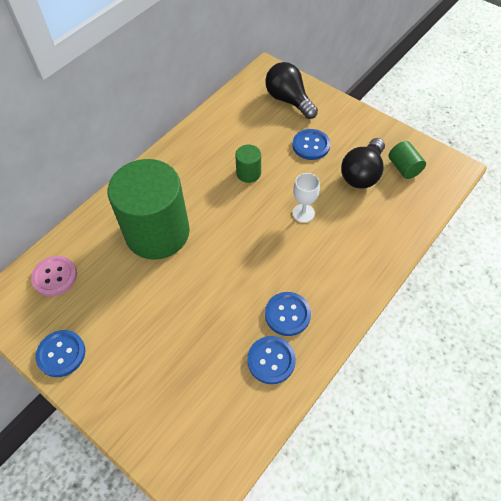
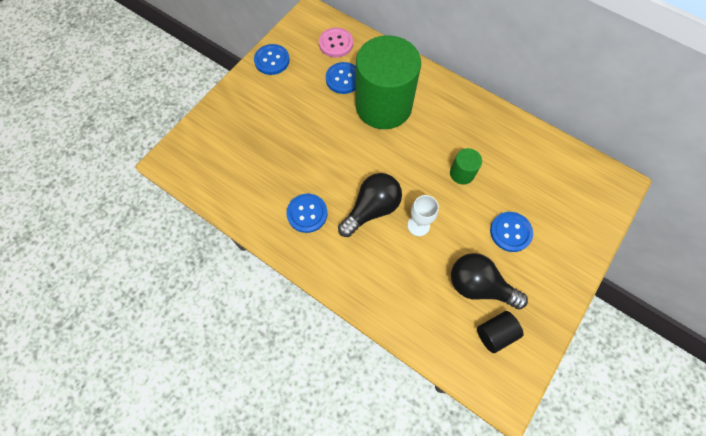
camera: 85 degrees right, 10 degrees up
(271, 360) = (265, 202): blue button -> blue button (343, 79)
(289, 100) = (575, 208): black light bulb -> black light bulb (372, 209)
(404, 168) = (495, 333): green cylinder -> black cylinder

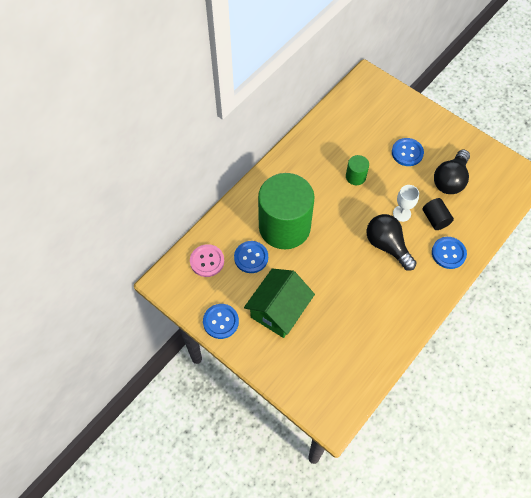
camera: 85 degrees left, 5 degrees down
(285, 107) = (279, 310): none -> green house
(307, 213) = (391, 296): blue button -> blue button (448, 253)
(495, 333) = (484, 176): black cylinder -> black cylinder (435, 219)

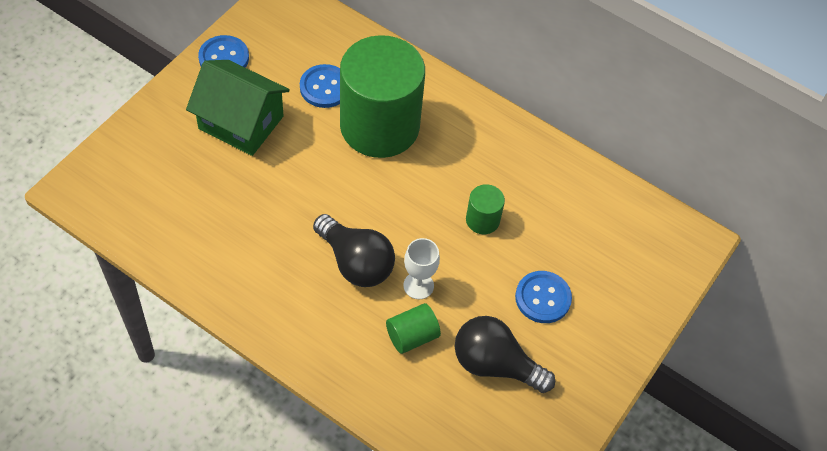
camera: 80 degrees right, 5 degrees down
(207, 261) = (316, 38): pink button -> none
(387, 245) = (355, 262): black light bulb -> black light bulb turned 90 degrees clockwise
(435, 219) = (412, 336): black cylinder -> green cylinder
(448, 253) = (347, 353): blue button -> none

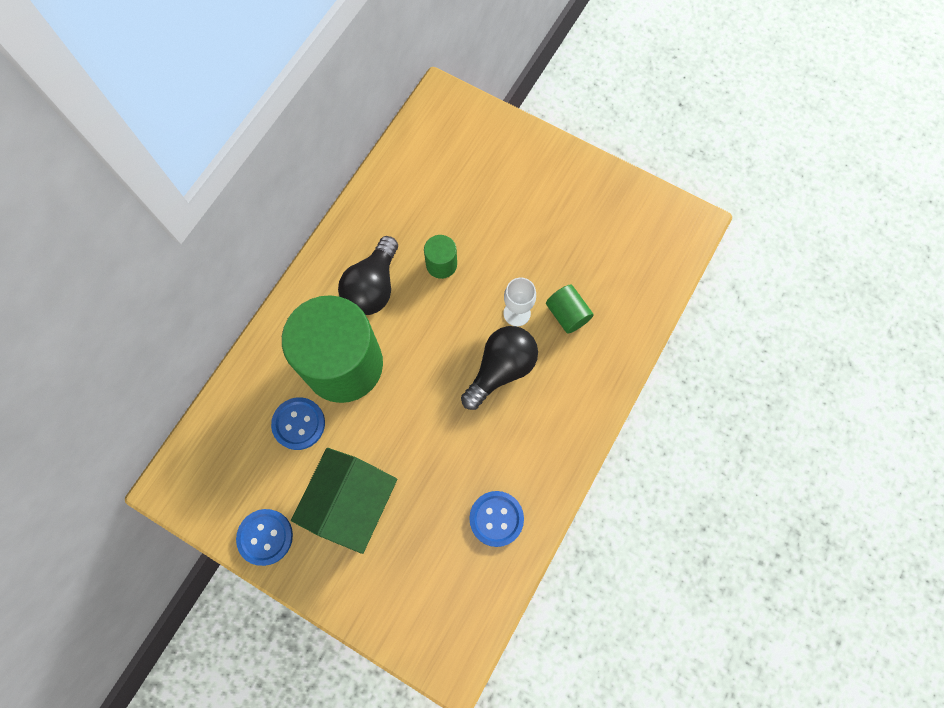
camera: 90 degrees left, 15 degrees up
(495, 364) = (582, 247): black light bulb -> black light bulb (373, 287)
(543, 298) = (514, 212): blue button -> blue button (496, 519)

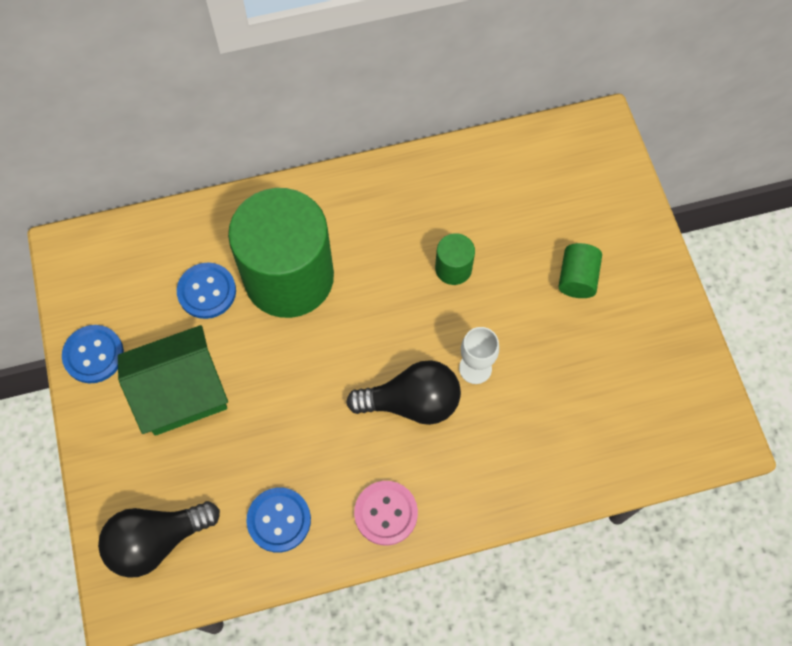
camera: 45 degrees right, 5 degrees down
(373, 287) = (377, 236): black light bulb -> black light bulb (157, 540)
(554, 450) = (386, 513): none -> pink button
(567, 314) = (519, 410): green cylinder -> green cylinder (577, 278)

